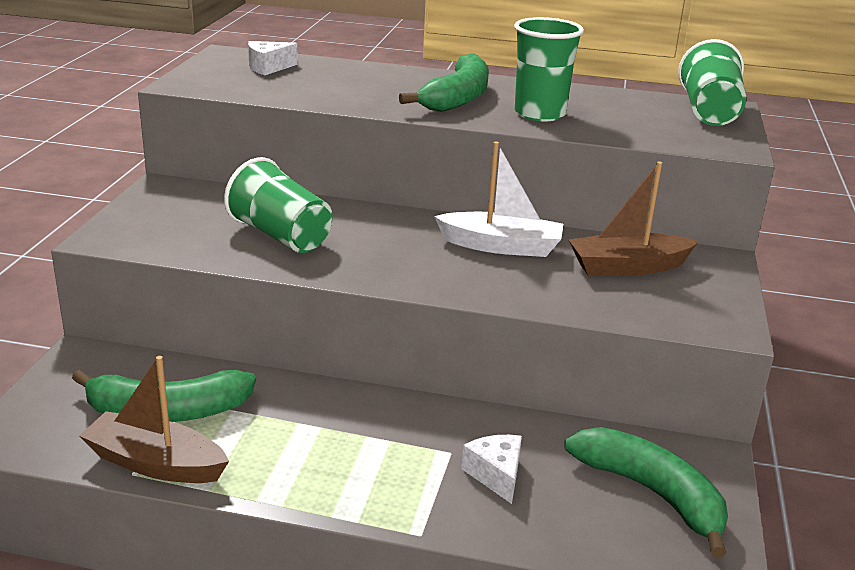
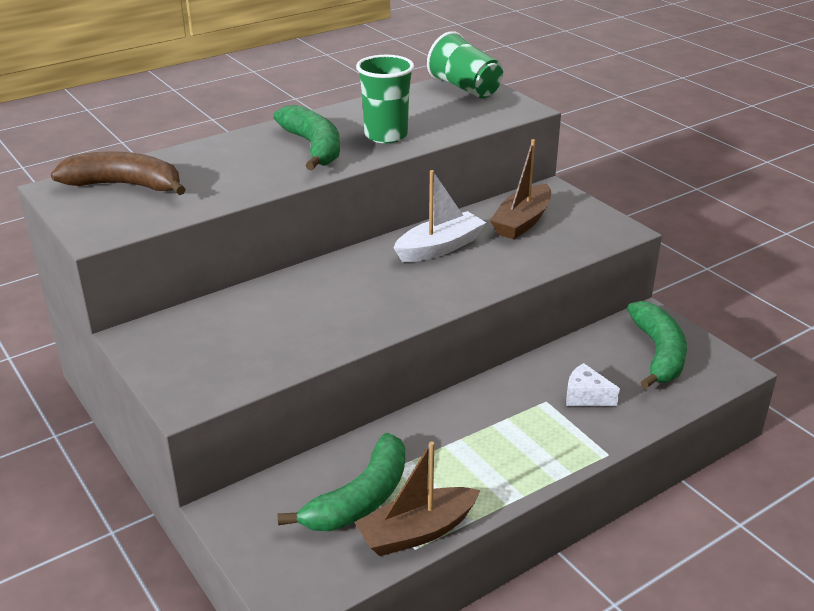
camera: 45 degrees left, 5 degrees up
(268, 67) = (125, 185): white cheese -> brown banana
(281, 236) = (303, 321): green cup -> none
(651, 493) = (658, 353): green banana -> green banana turned 90 degrees clockwise

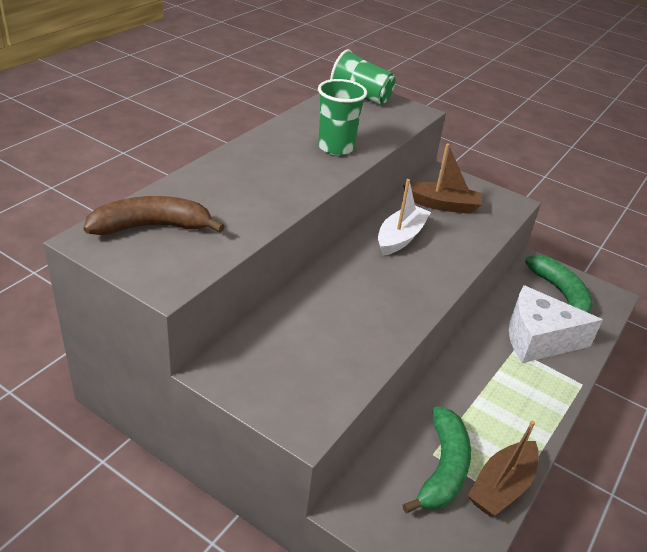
camera: 25 degrees left, 5 degrees up
(313, 147) = (287, 166): green banana -> none
(522, 222) = (442, 205): brown boat -> brown boat turned 90 degrees counterclockwise
(586, 396) = (538, 339): white cheese -> white cheese, size x2.14

